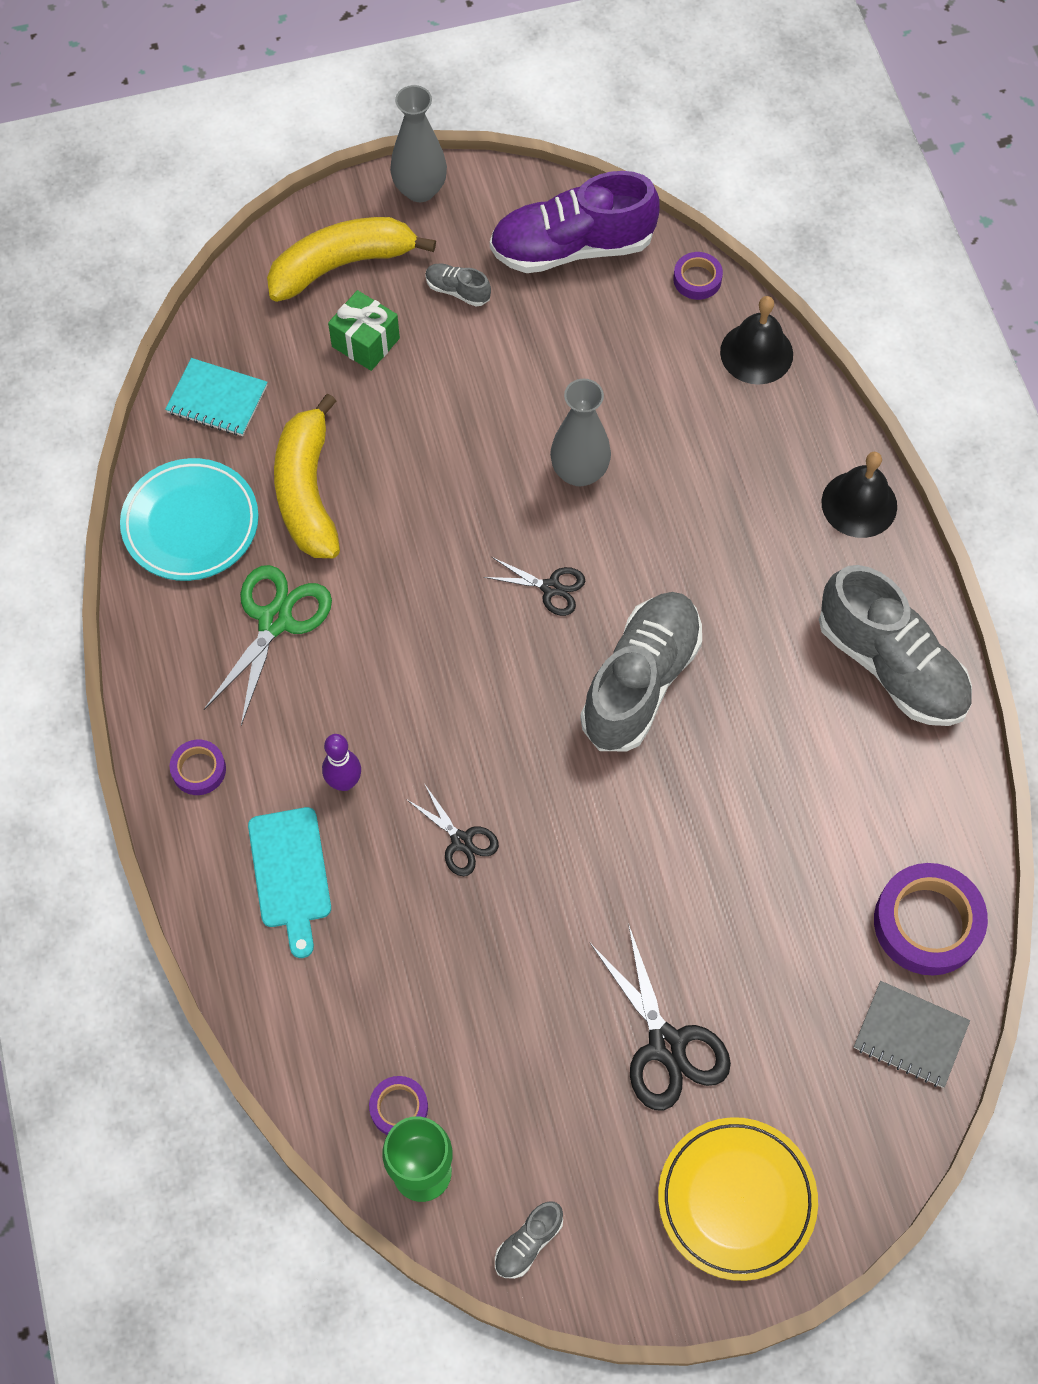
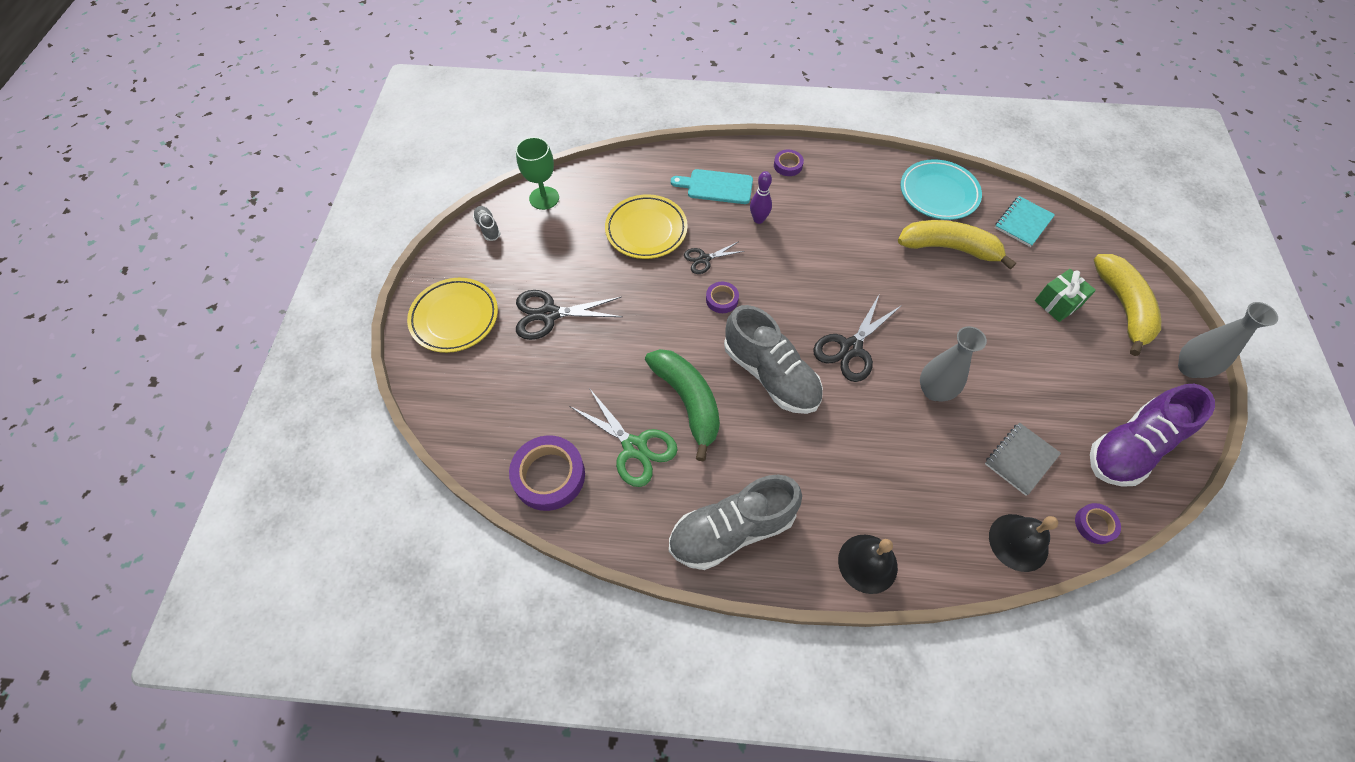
camera: 110 degrees right, 5 degrees down
(275, 620) = (866, 214): green scissors -> green scissors (634, 447)
(399, 1108) = (578, 197): purple tape -> purple tape (722, 299)
(433, 957) = (646, 230): none -> yellow plate
(457, 291) = (1096, 365): grey shoe -> none
(551, 588) = (851, 348): black scissors -> black scissors, size x1.71
(572, 248) = (1131, 447): purple shoe -> purple shoe turned 135 degrees counterclockwise
(732, 779) = (688, 402): none -> green banana
(910, 1035) = (489, 437): grey notebook -> grey notebook (1021, 459)

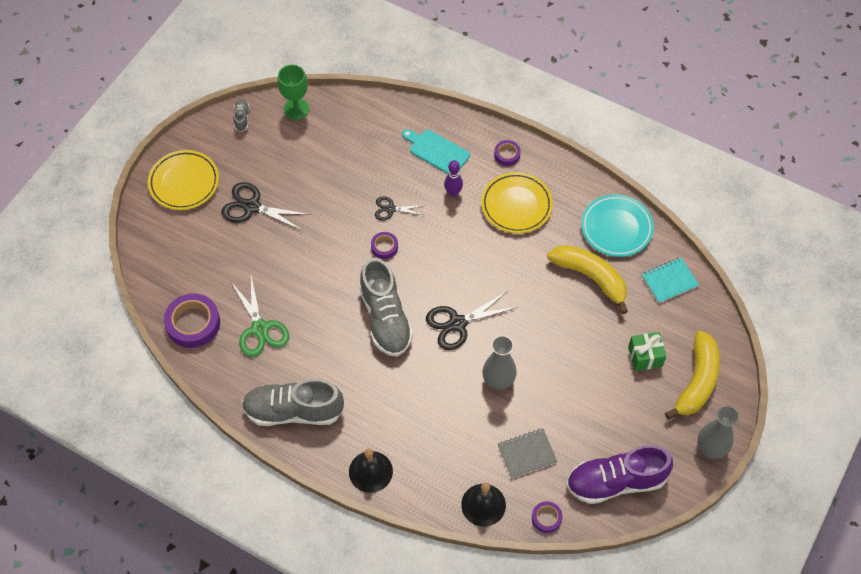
camera: 25 degrees right, 0 degrees up
(646, 230) = (360, 167): yellow plate -> yellow plate (516, 205)
(688, 402) = (314, 313): green banana -> none

